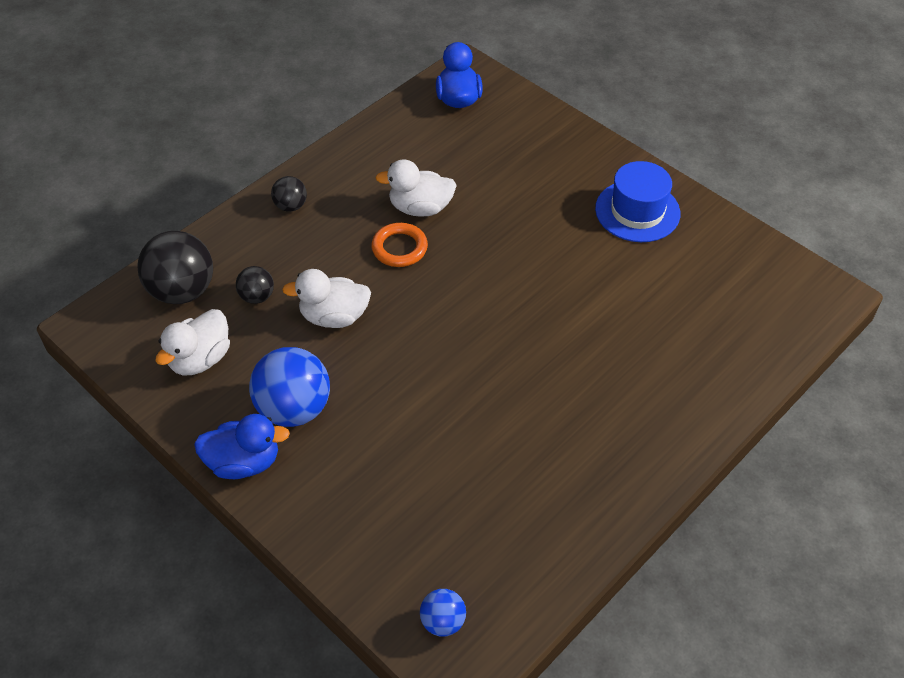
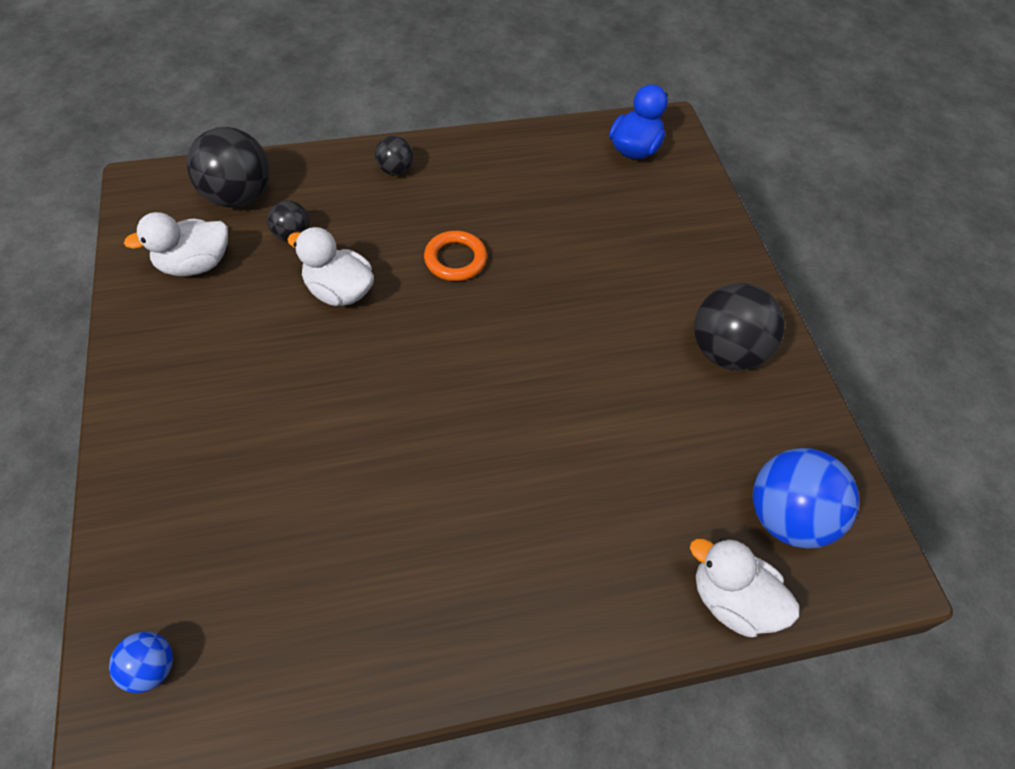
camera: 30 degrees right, 5 degrees up
(244, 462) = (138, 381): blue duck -> none
(294, 409) = (225, 357): blue ball -> blue ball (787, 517)
(420, 208) = (508, 232): white duck -> white duck (732, 600)
(637, 211) = (726, 351): blue hat -> black ball

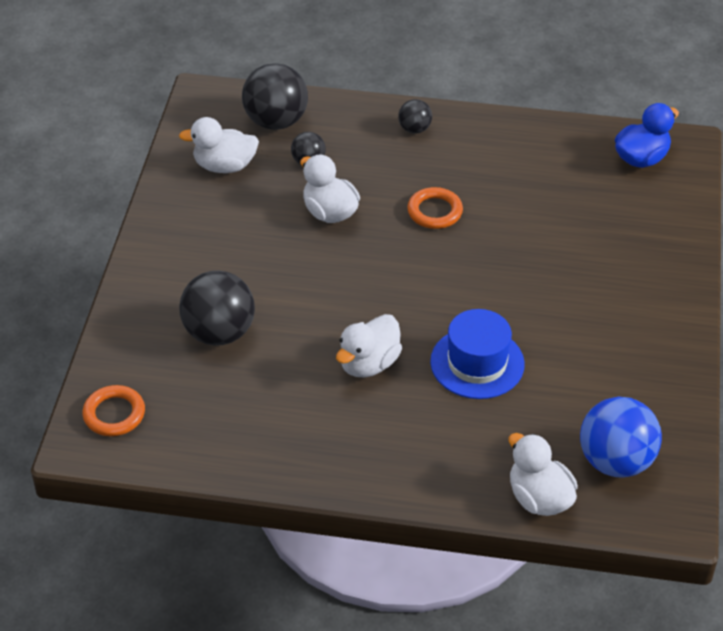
camera: 25 degrees right, 10 degrees down
(151, 668) = (114, 414): blue ball -> orange ring
(459, 477) = (369, 364): none -> white duck
(581, 436) = (477, 363): none -> blue hat
(726, 351) = (633, 337): black ball -> black ball (219, 333)

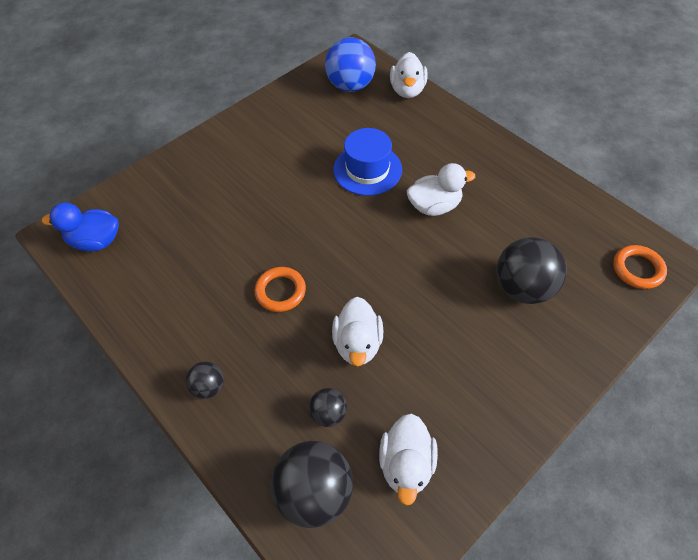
camera: 140 degrees left, 10 degrees up
(224, 166) = (406, 464): white duck -> white duck turned 60 degrees clockwise

